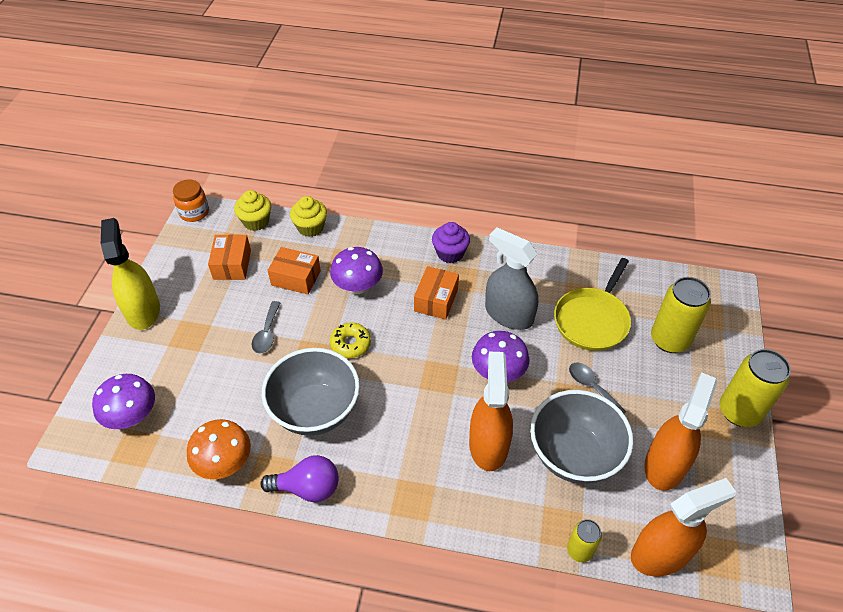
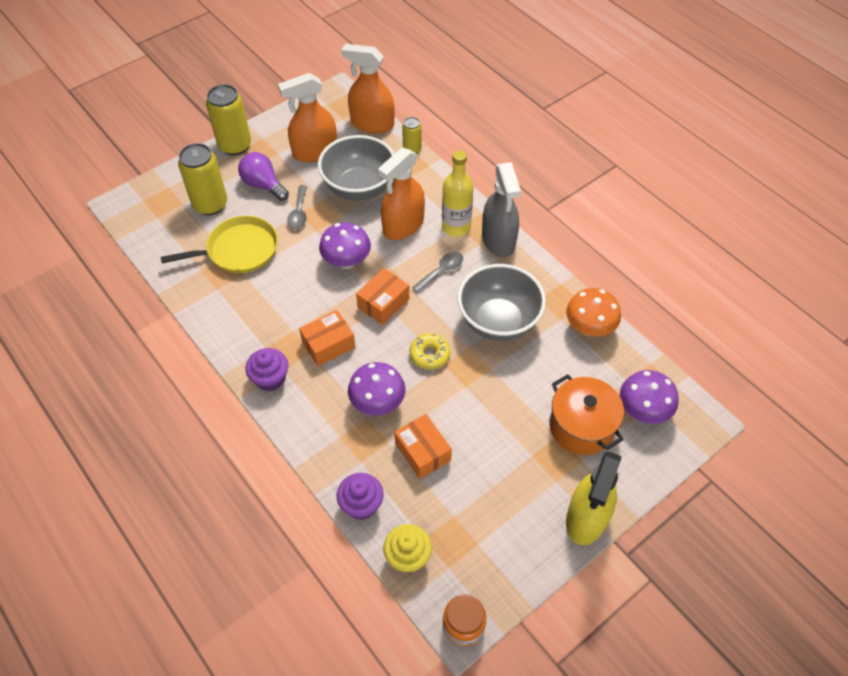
camera: 140 degrees left, 5 degrees up
(182, 370) = (581, 426): none -> orange pot
(232, 264) = (470, 513): orange box -> orange box (383, 303)
(267, 333) = (489, 411): grey spoon -> grey spoon (441, 271)
(307, 488) = (542, 276): purple light bulb -> purple light bulb (263, 185)
(310, 227) = (361, 504): yellow cupcake -> purple cupcake
(438, 482) = (456, 227): none -> yellow bottle
(508, 314) = (289, 295): grey spray bottle -> grey spray bottle (498, 240)

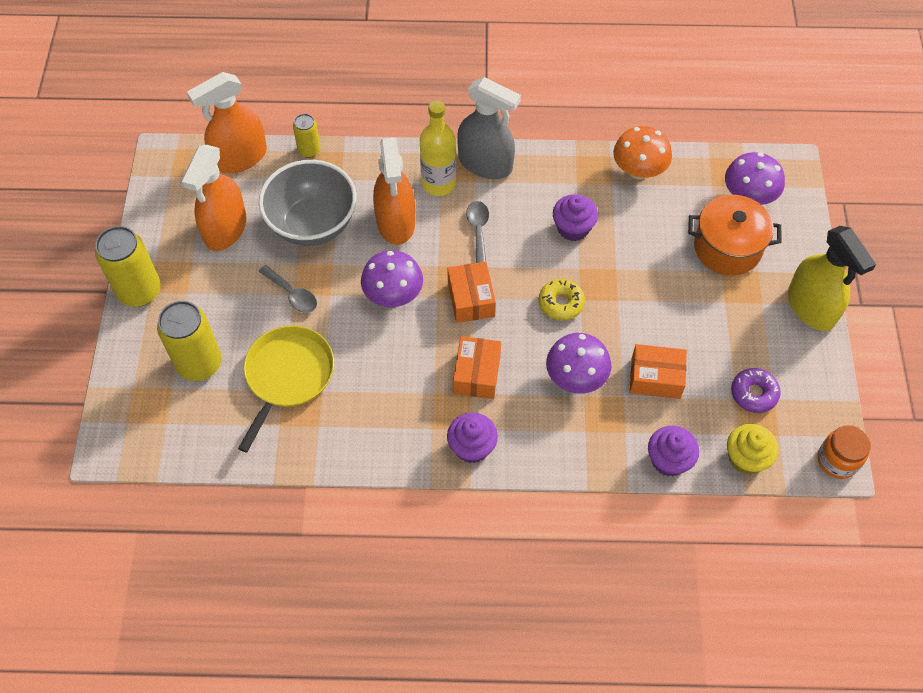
camera: 50 degrees left, 5 degrees up
(263, 185) = (222, 300): purple light bulb -> none
(469, 526) = (754, 393): none -> purple donut
(498, 321) = (573, 228): grey bowl -> purple cupcake

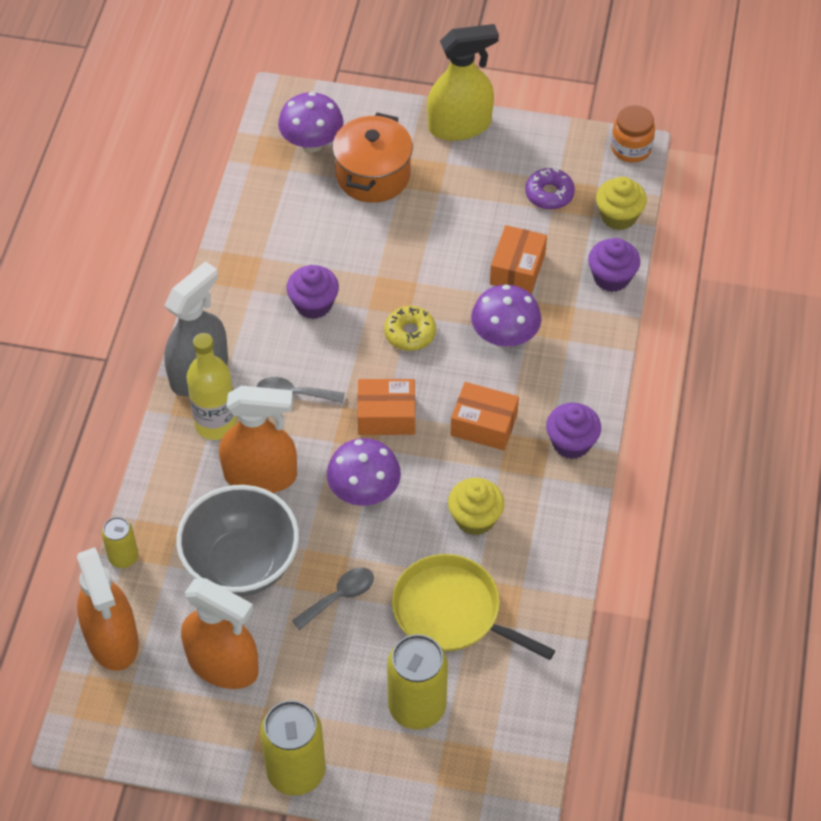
camera: 80 degrees left, 5 degrees down
(380, 380) = (475, 518): none -> yellow cupcake
(638, 170) = (250, 229): orange mushroom -> none

